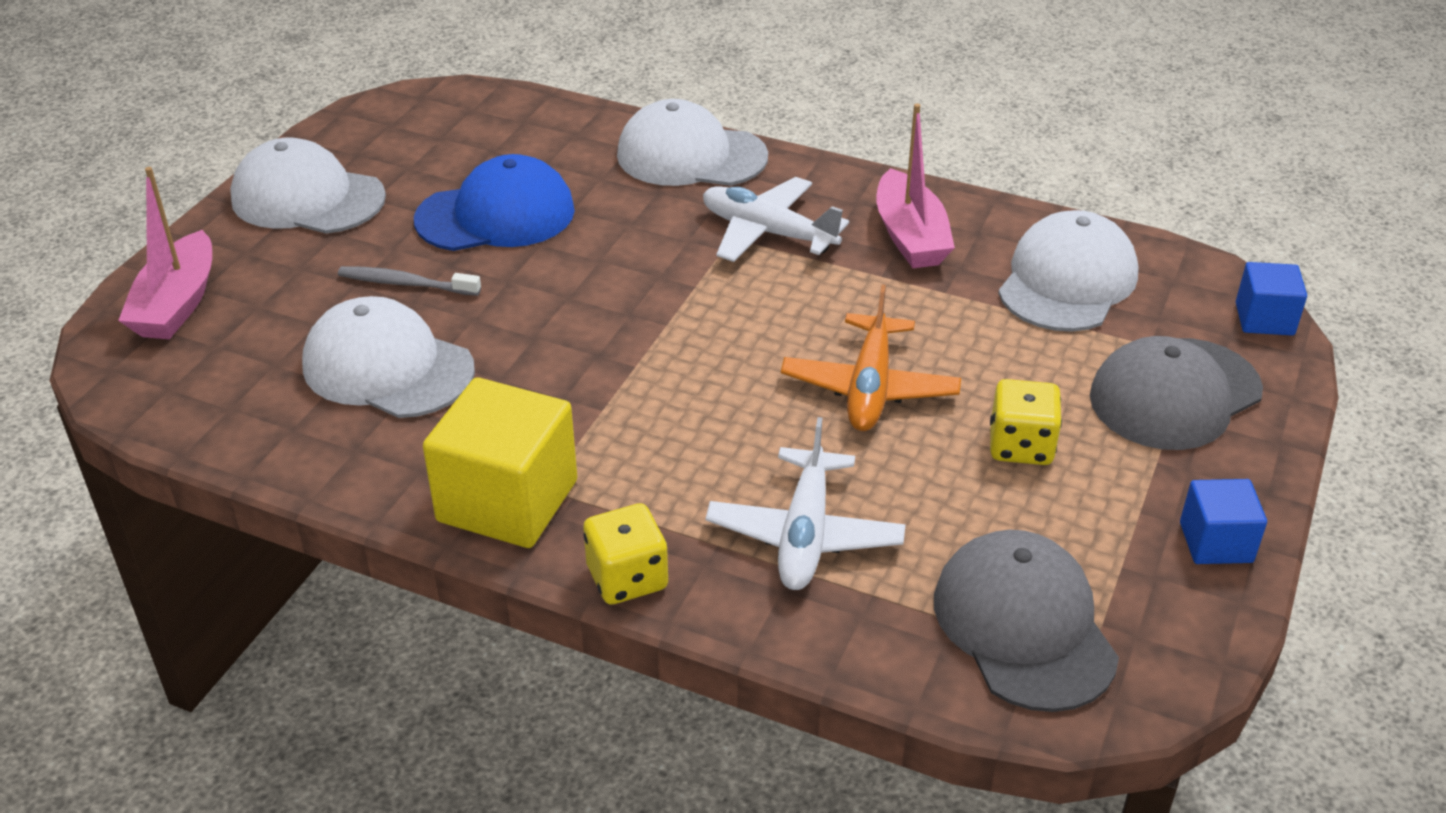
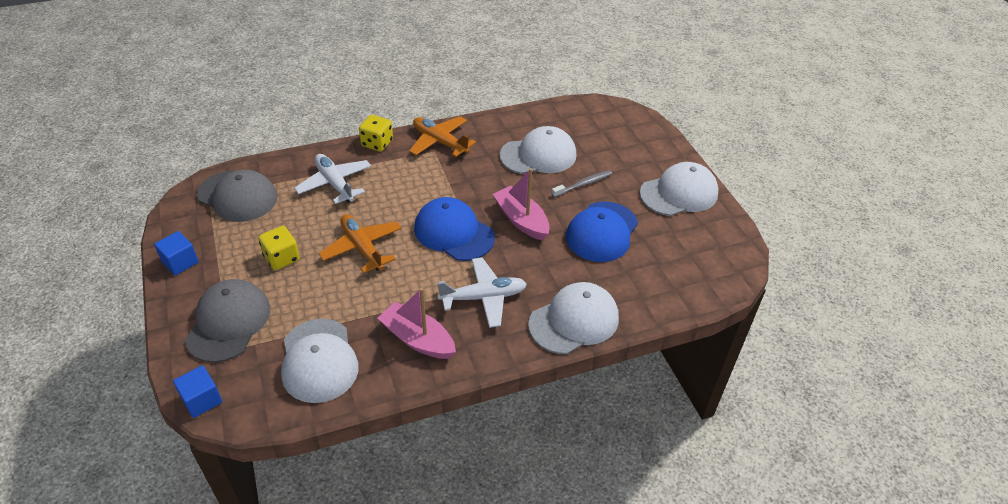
camera: 135 degrees right, 5 degrees up
(177, 304) = (638, 134): pink boat -> pink boat (521, 220)
(507, 501) = (440, 142): yellow cube -> orange plane
(700, 329) = (454, 232): none -> blue cap

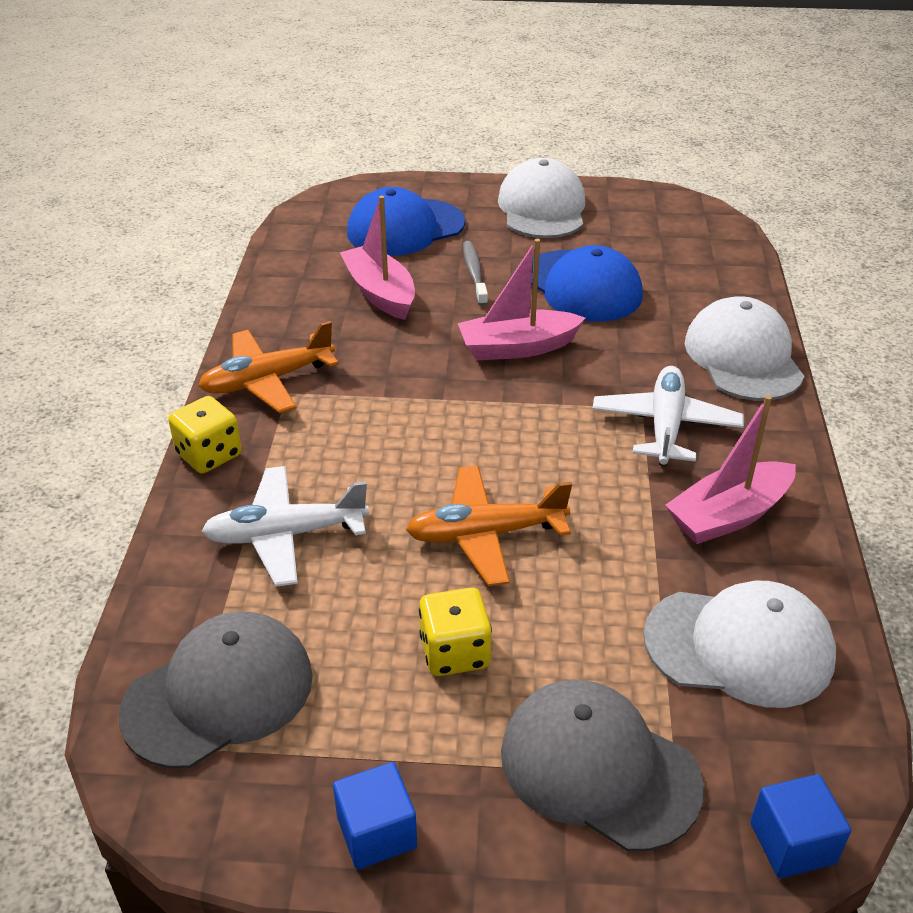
camera: 65 degrees left, 5 degrees down
(454, 232) = (506, 420): blue cap -> blue cap (405, 228)
(538, 155) = (380, 293): white cap -> pink boat

